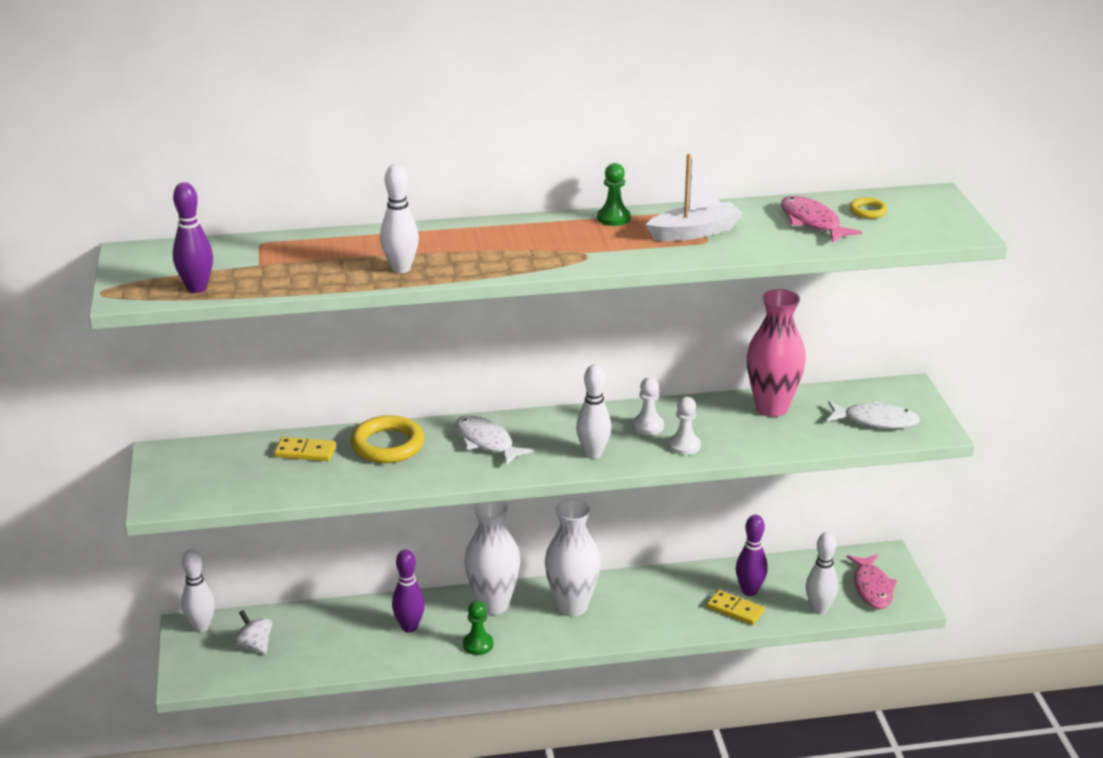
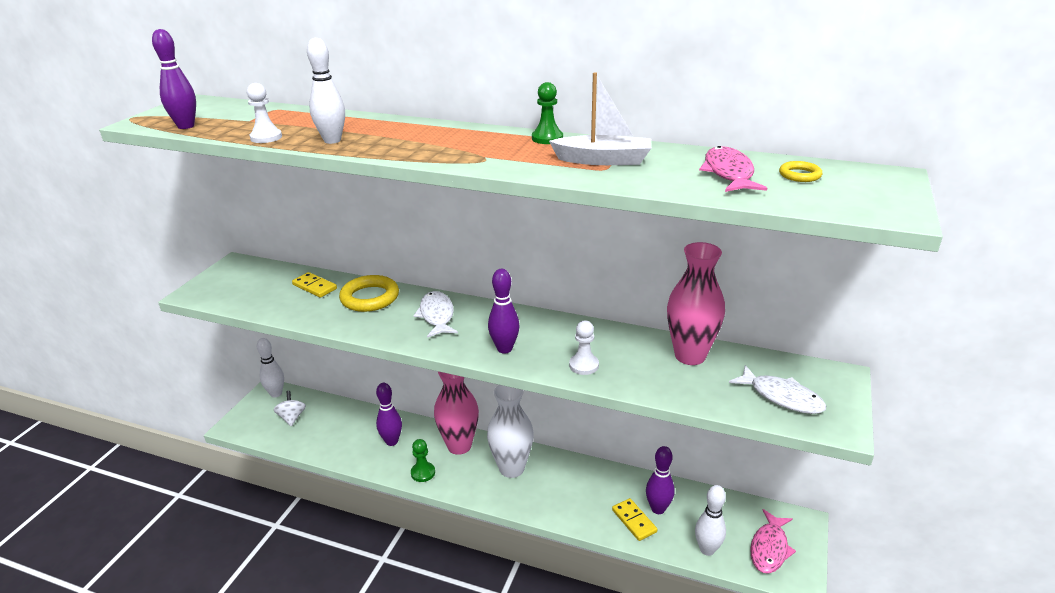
camera: 30 degrees right, 0 degrees up
(493, 604) = (459, 446): white vase -> pink vase
(593, 453) = (504, 349): white bowling pin -> purple bowling pin
(648, 426) = (570, 340): white pawn -> white pawn (266, 137)

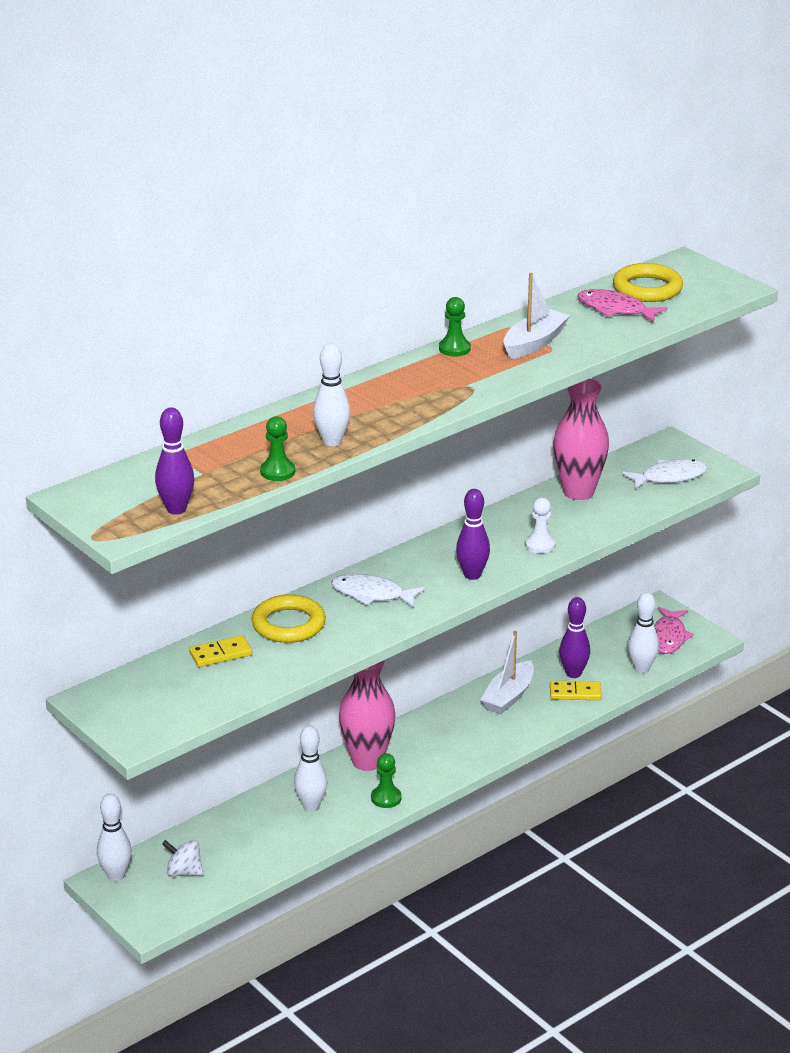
camera: 60 degrees left, 0 degrees up
(266, 137) = (277, 472): white pawn -> green pawn
(391, 441) = (311, 806): purple bowling pin -> white bowling pin
(511, 468) = (437, 738): white vase -> none
(594, 484) = (508, 696): none -> white boat
(769, 548) = (668, 637): pink fish -> pink fish turned 45 degrees clockwise
(799, 175) = (647, 288): yellow ring -> yellow ring, size x2.02

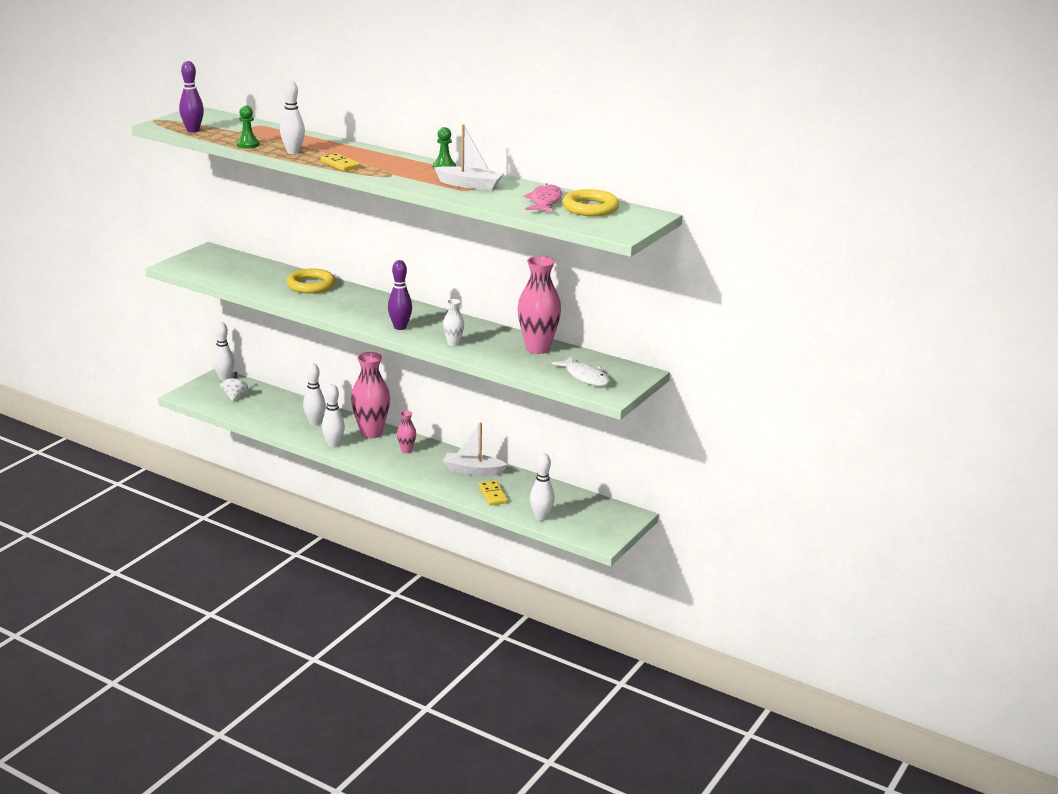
camera: 70 degrees right, 5 degrees down
(221, 654) = (269, 273): yellow domino -> yellow domino (340, 164)
(372, 594) = (358, 302): white fish -> none
(386, 798) = (333, 444): green pawn -> white bowling pin
(431, 739) = (406, 450): none -> pink vase
(540, 545) = (453, 343): white pawn -> white vase
(573, 673) = (517, 491): purple bowling pin -> none
(668, 637) = (592, 524): pink fish -> none

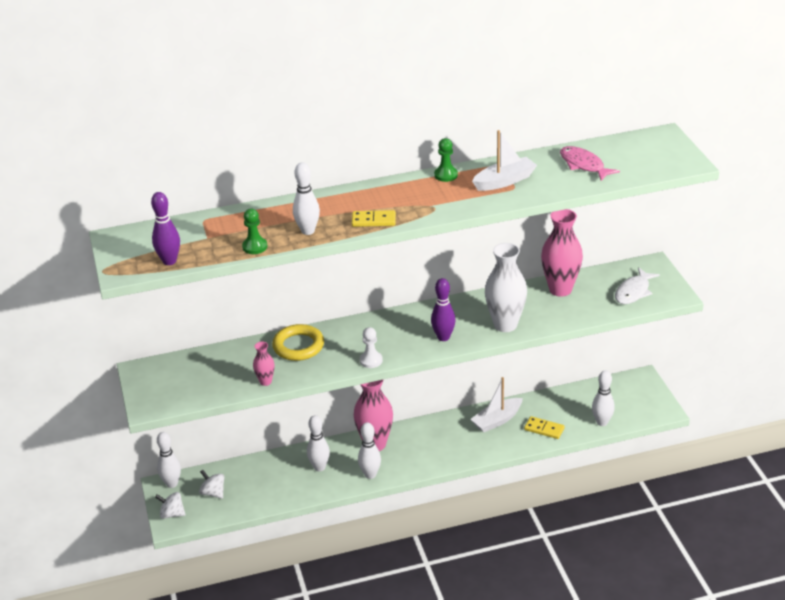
camera: 45 degrees left, 10 degrees up
(194, 391) = (172, 514): none -> white spinning top
(331, 313) = (371, 360): none -> white pawn
(406, 450) = (426, 439): pink vase -> pink vase (265, 382)
(453, 343) = (505, 325): white vase -> white vase, size x2.04
(585, 377) = (633, 292): white fish -> white fish turned 120 degrees clockwise
(590, 208) = (620, 152): yellow ring -> none

